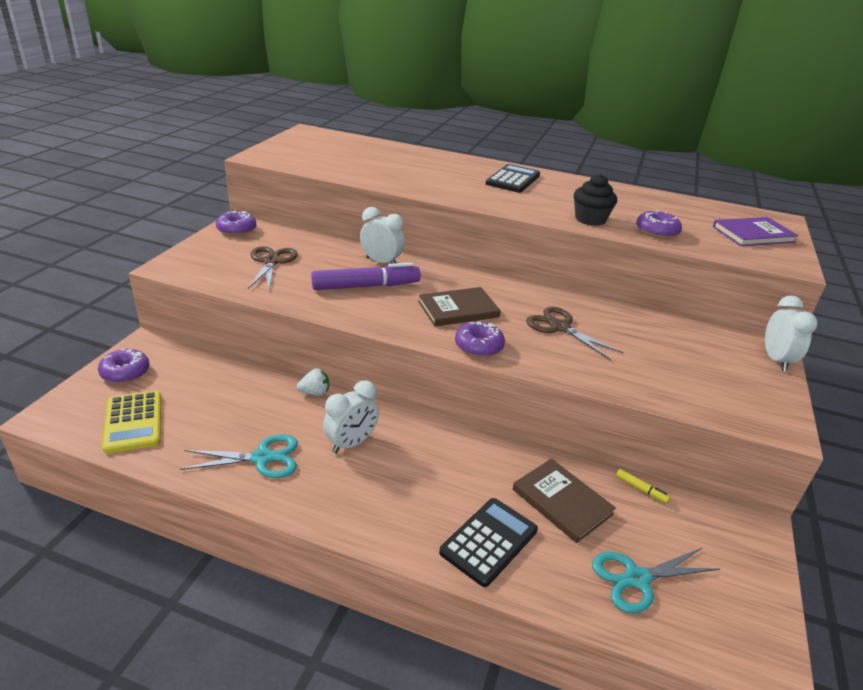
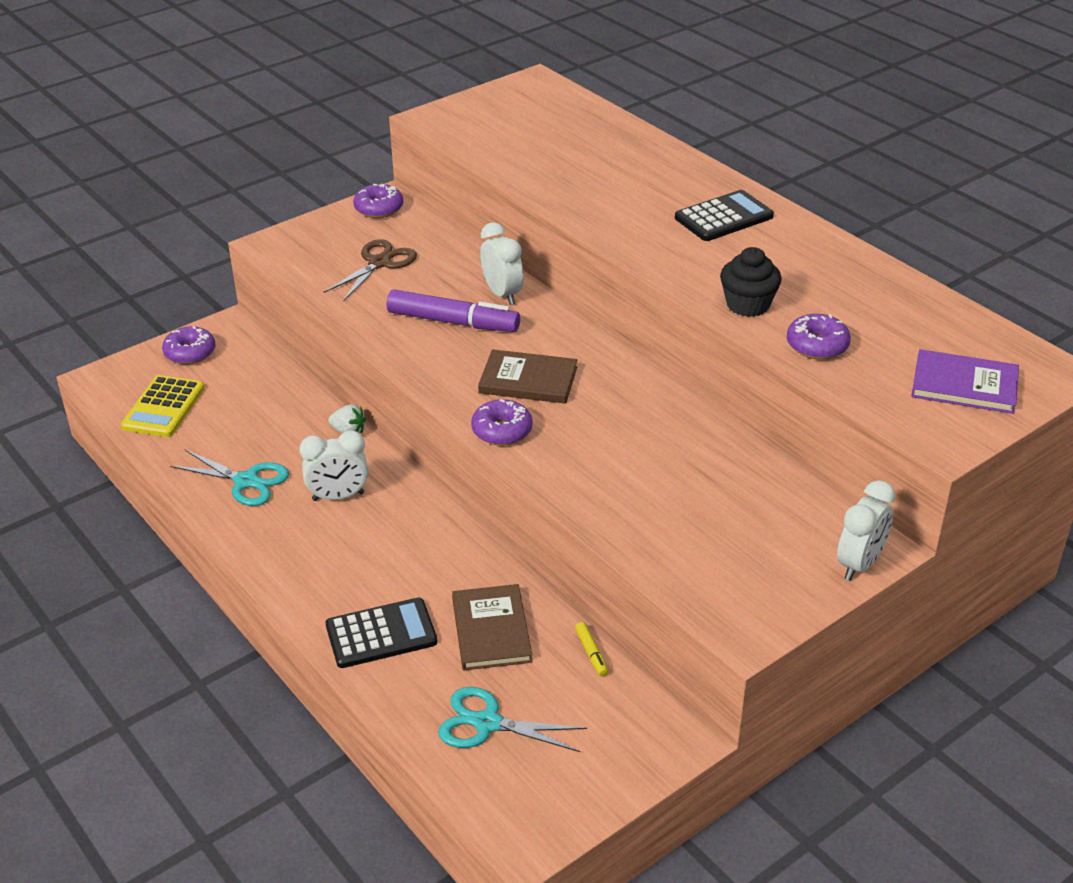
camera: 35 degrees right, 5 degrees up
(559, 327) = (624, 437): brown scissors -> none

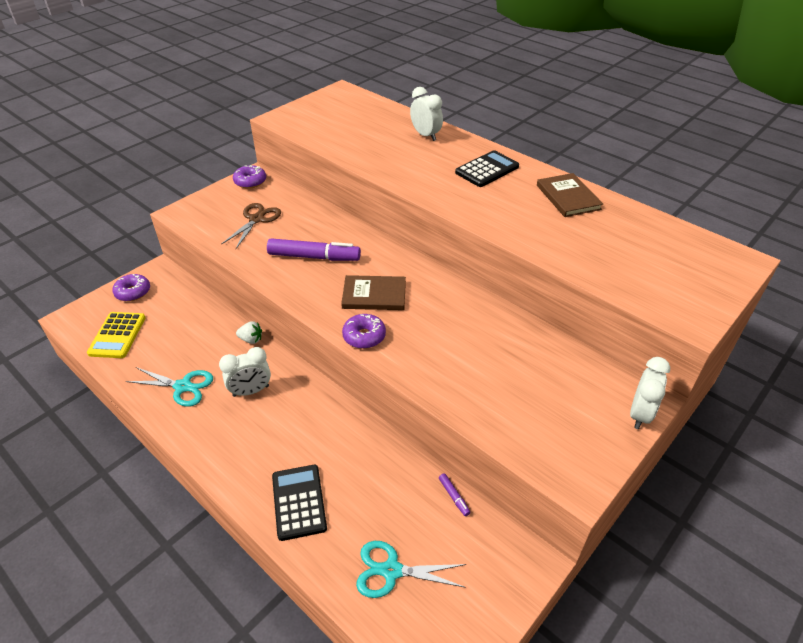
camera: 10 degrees left, 5 degrees up
(381, 634) = (299, 502): black calculator -> black calculator turned 75 degrees counterclockwise
(491, 630) = (378, 487): brown book -> brown book (568, 197)
(502, 294) = (343, 234): white clock -> white clock (425, 135)
(591, 653) = (454, 496): yellow marker -> purple marker
(748, 305) = (522, 230): black cupcake -> none
(817, 345) = (579, 256): purple donut -> none
(964, 385) = (687, 275): purple book -> none

